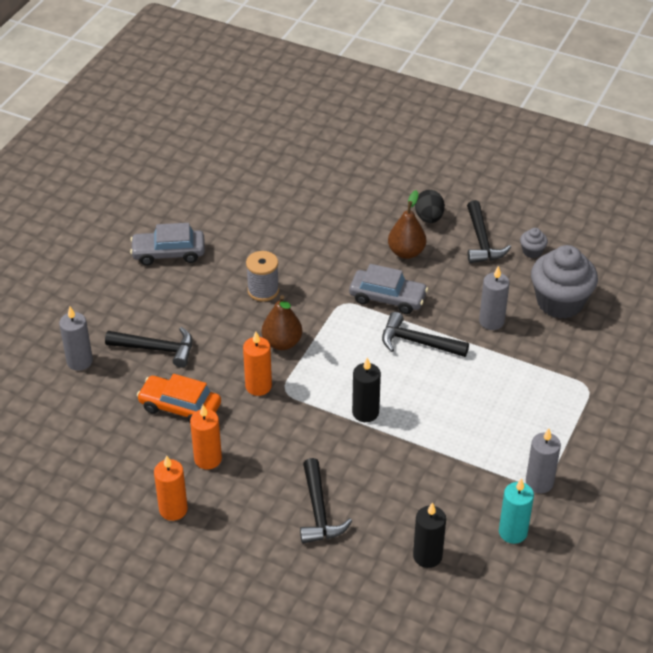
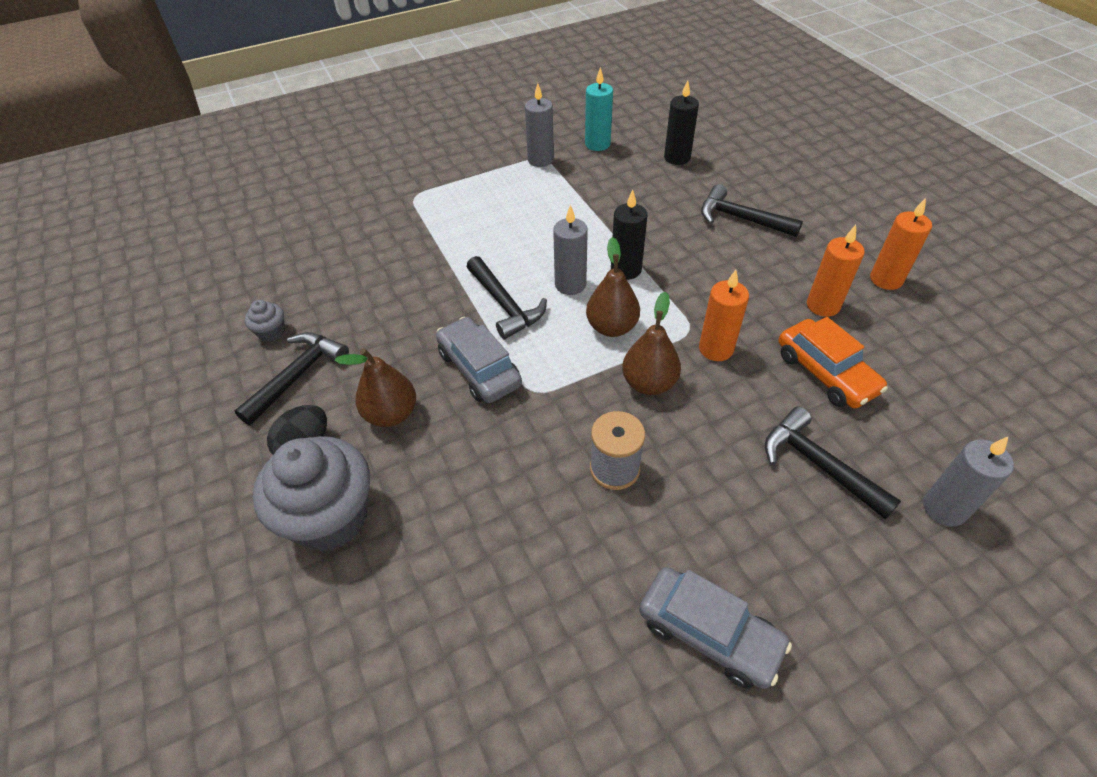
camera: 140 degrees left, 5 degrees up
(319, 511) = (741, 219): black hammer -> black hammer turned 90 degrees counterclockwise
(335, 365) = (612, 327): none -> brown pear
(491, 321) = (411, 286): grey candle -> grey candle (570, 284)
(560, 302) = (329, 269): grey cupcake -> grey cupcake (330, 517)

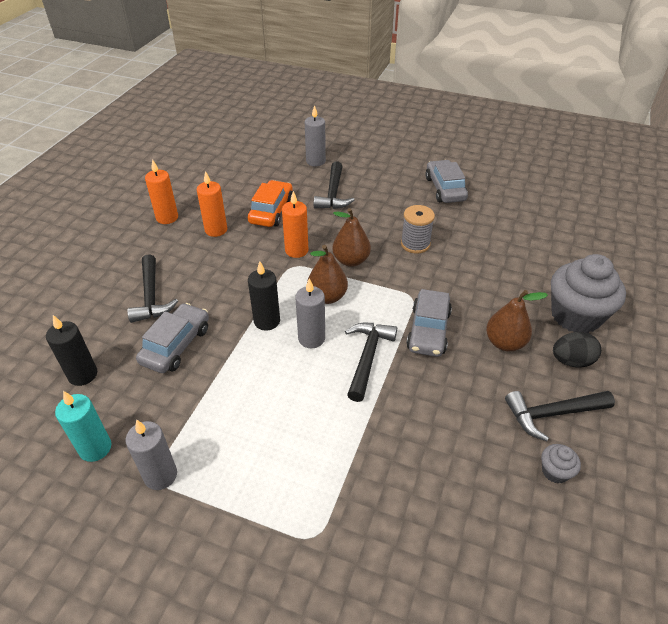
camera: 135 degrees left, 5 degrees down
(657, 209) = (176, 345): none -> grey car

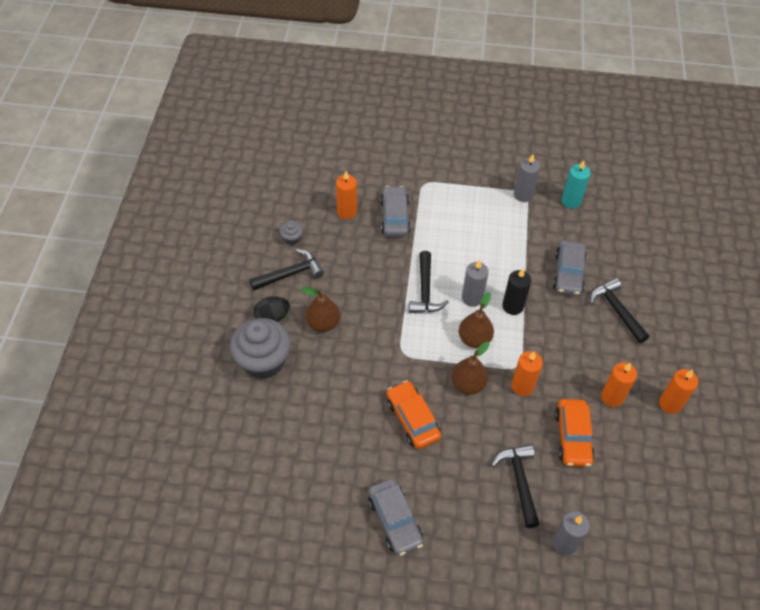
camera: 165 degrees right, 10 degrees up
(83, 374) = (616, 240): black candle -> none
(415, 244) = (412, 419): grey spool -> orange car
(428, 330) = (384, 323): grey car -> grey car (395, 217)
(462, 504) = (347, 212): none -> orange candle

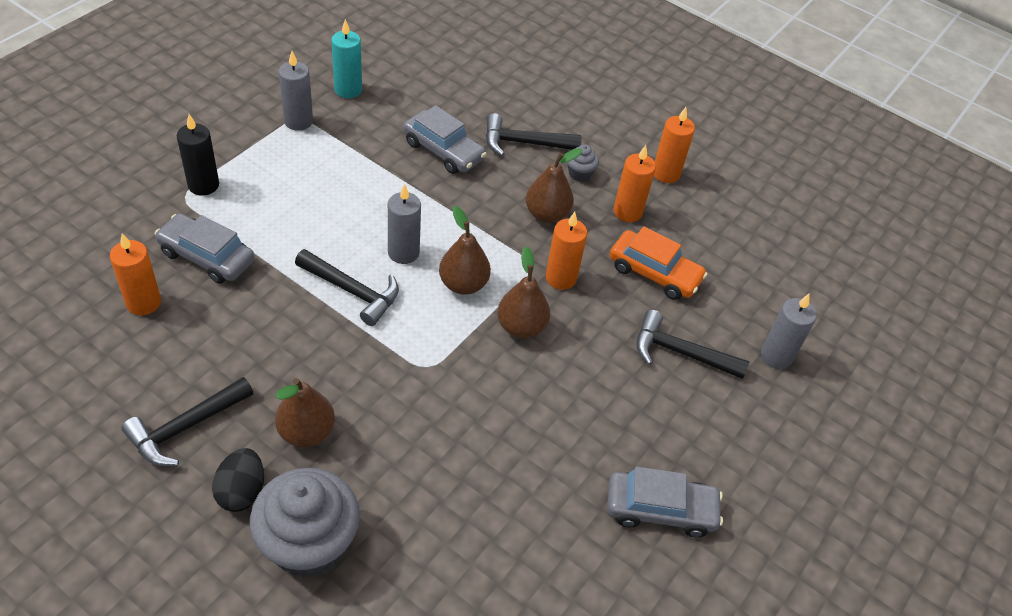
camera: 65 degrees left, 5 degrees down
(290, 274) = (185, 427): black hammer -> black hammer turned 135 degrees counterclockwise
(292, 238) = (124, 392): grey cupcake -> grey cupcake (580, 173)
(412, 419) = (530, 411): orange car -> none
(512, 306) = (447, 223): black candle -> black candle (203, 185)
(567, 353) = (547, 214): none -> brown pear

